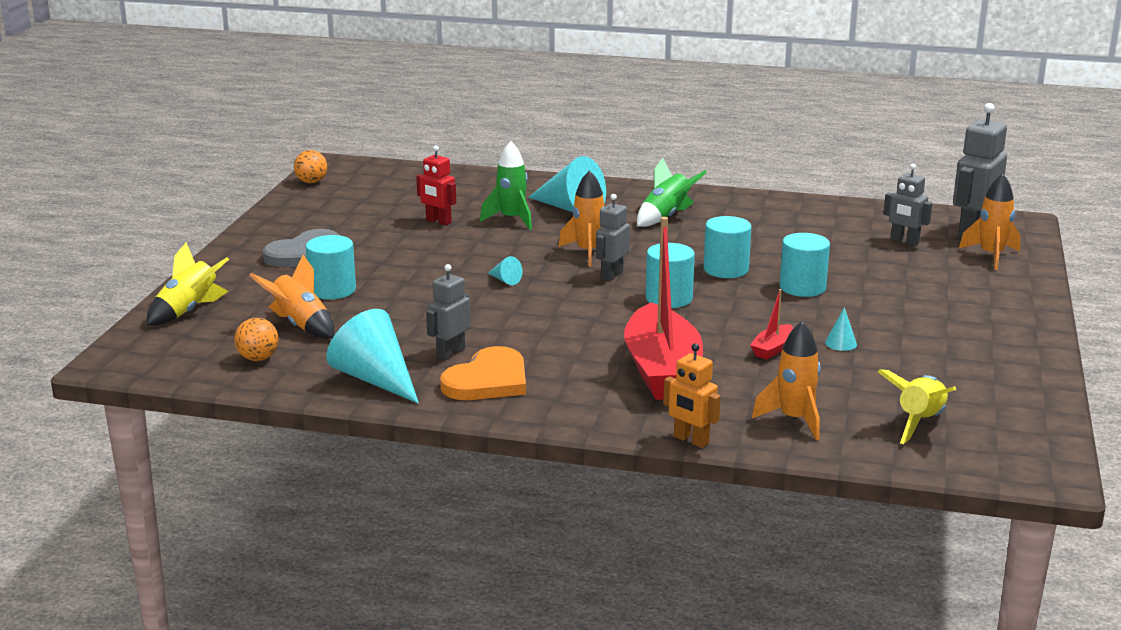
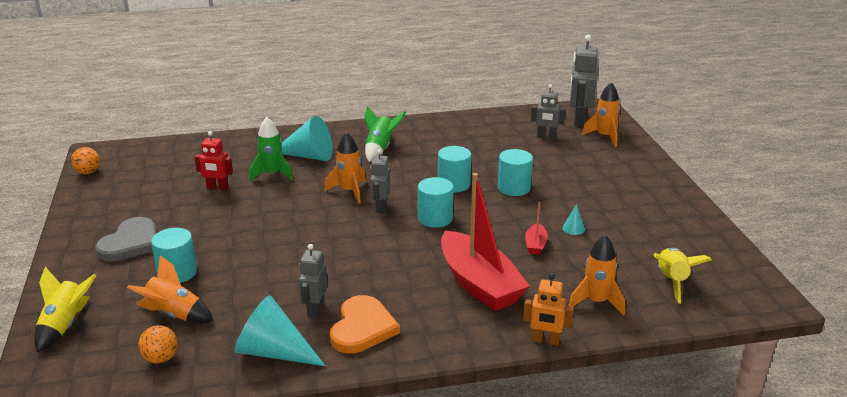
camera: 25 degrees left, 5 degrees up
(505, 280) = (307, 230): turquoise cone -> none

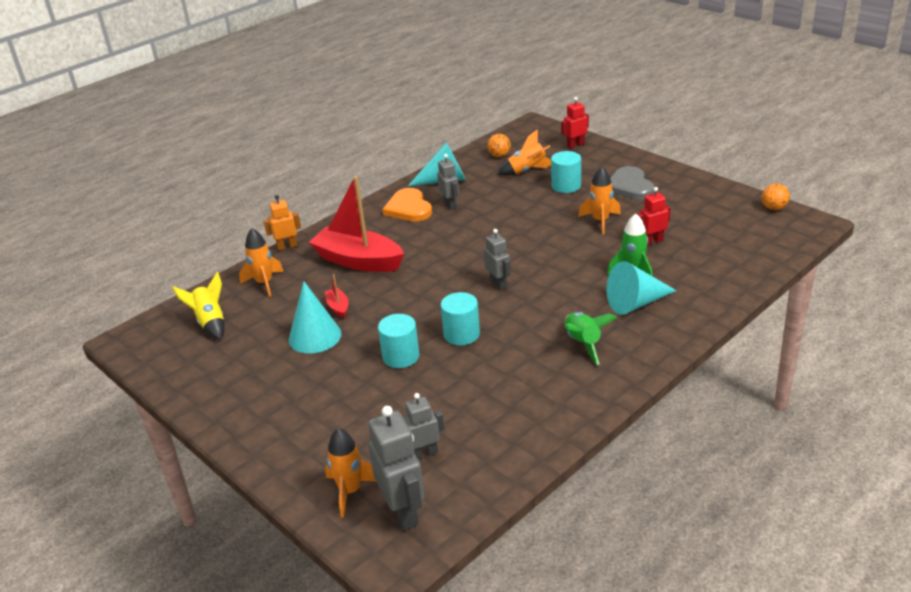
camera: 150 degrees right, 5 degrees up
(65, 325) = (575, 145): yellow rocket -> red robot
(349, 191) = (544, 286): orange rocket -> orange rocket (600, 221)
(435, 218) = (442, 294): turquoise cylinder -> none
(573, 228) = (315, 336): turquoise cone -> turquoise cone, size x2.34

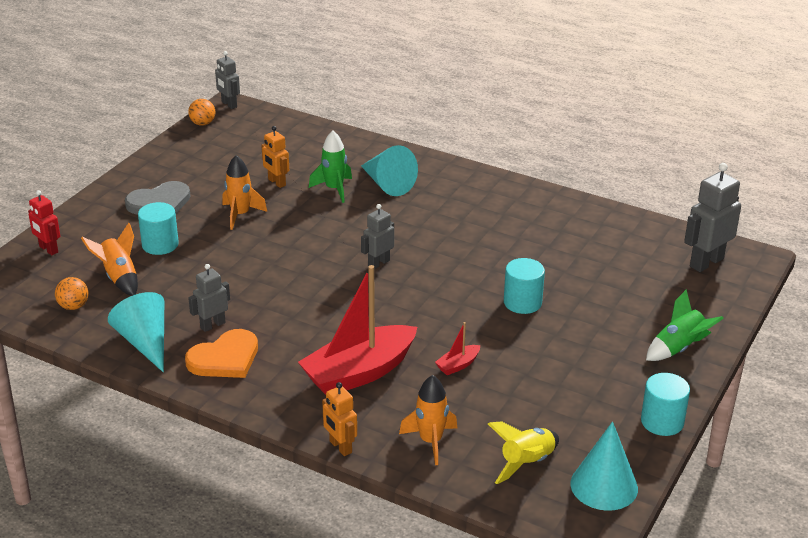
camera: 110 degrees left, 0 degrees up
(315, 336) = (516, 369): turquoise cone -> turquoise cone (604, 486)
(350, 491) = (704, 293): orange rocket -> none
(358, 261) = (359, 373): red boat -> red boat turned 45 degrees clockwise
(424, 453) = (640, 264): grey robot -> grey robot (229, 104)
(461, 334) = (472, 272): turquoise cylinder -> turquoise cylinder (662, 422)
(583, 343) = (459, 205): green rocket -> green rocket (679, 348)
(652, 241) = (276, 182): red robot -> orange robot

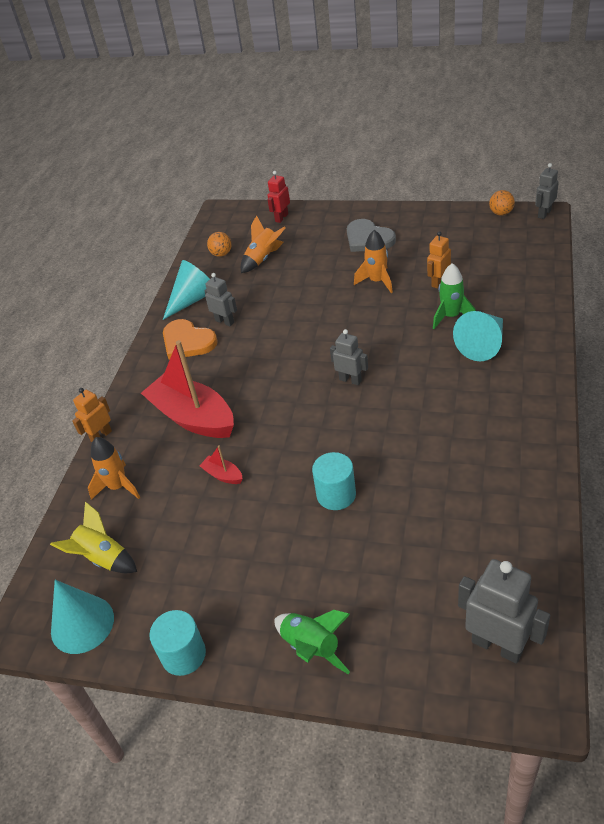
camera: 80 degrees right, 10 degrees up
(160, 245) = (313, 260): turquoise cylinder -> none

